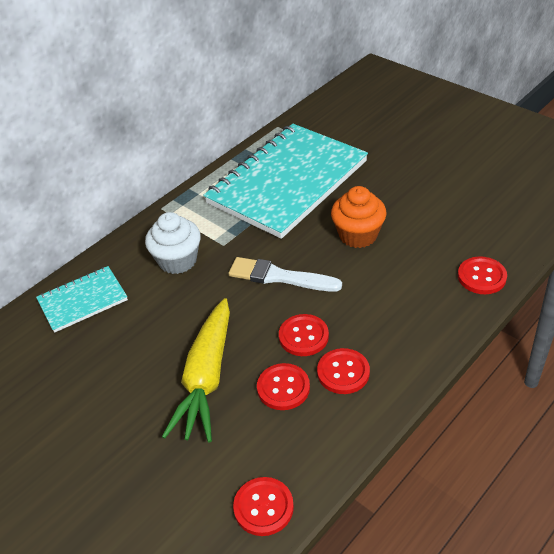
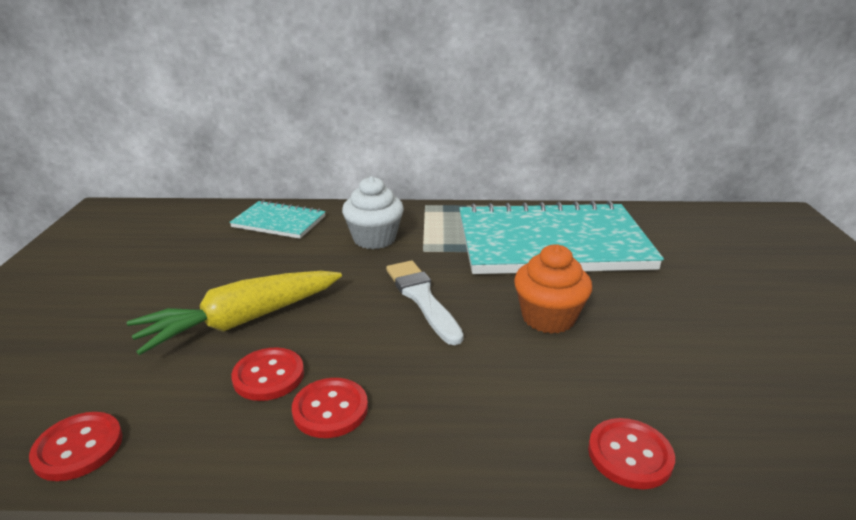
camera: 45 degrees right, 15 degrees down
(303, 336) = (356, 353): red button -> none

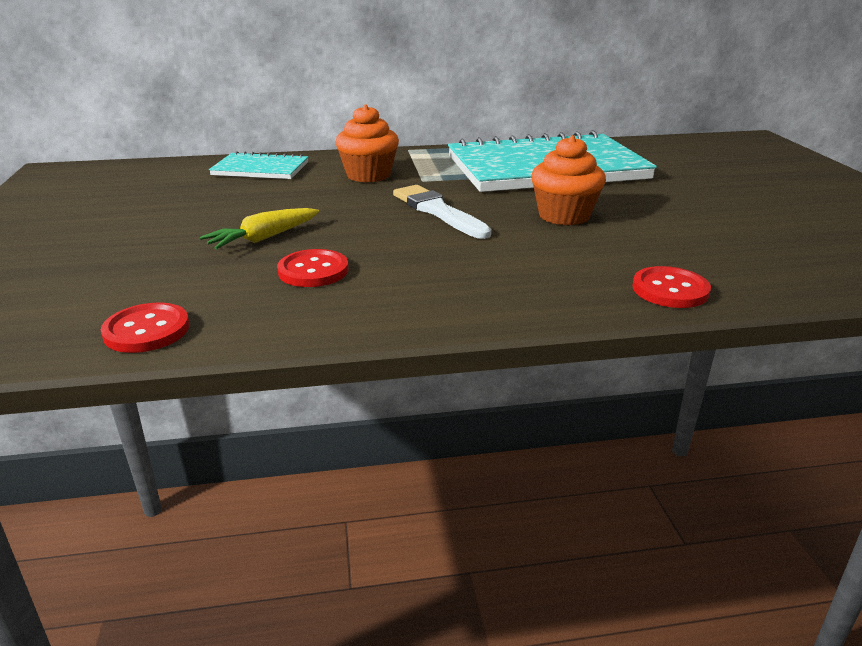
camera: 10 degrees left, 0 degrees up
(241, 321) = (263, 238): yellow carrot -> yellow carrot, size x0.59
(330, 409) = (387, 286): red button -> none
(374, 239) = (368, 175): white cupcake -> orange cupcake

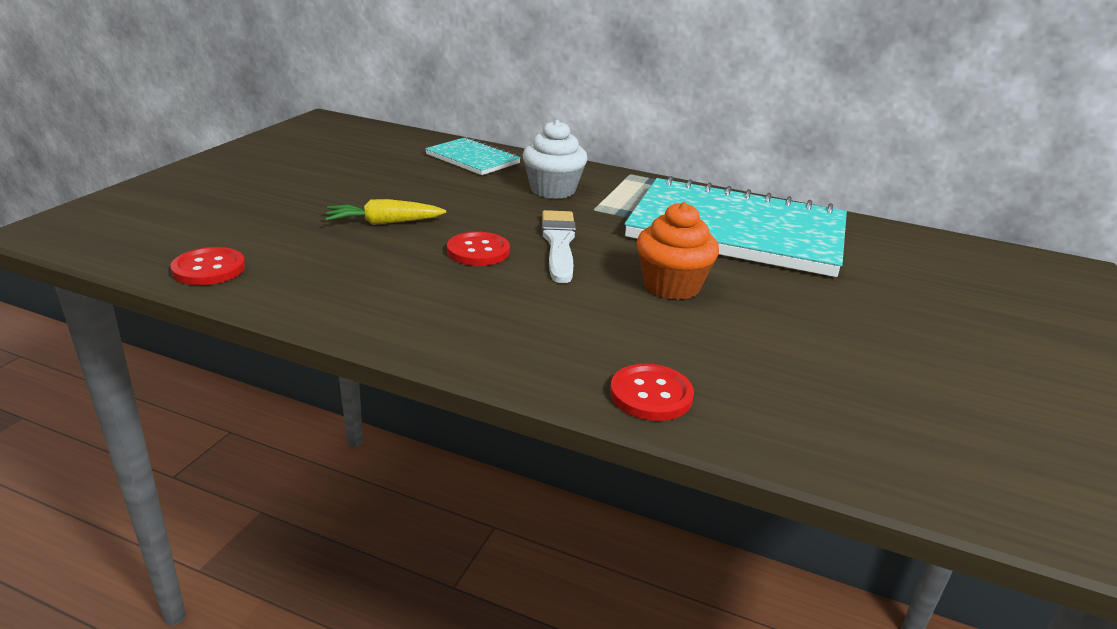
camera: 30 degrees right, 0 degrees up
(313, 271) = (378, 263): red button -> red button (478, 251)
(368, 175) = (553, 190): orange cupcake -> white cupcake

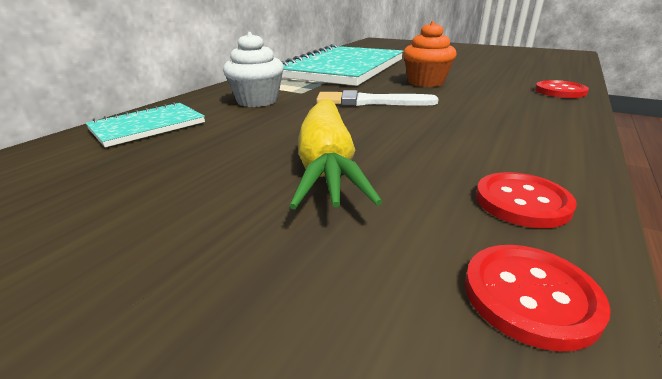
camera: 80 degrees left, 0 degrees up
(384, 222) = (326, 164): yellow carrot -> yellow carrot, size x1.70
(478, 251) = (392, 124): red button -> red button (522, 202)

